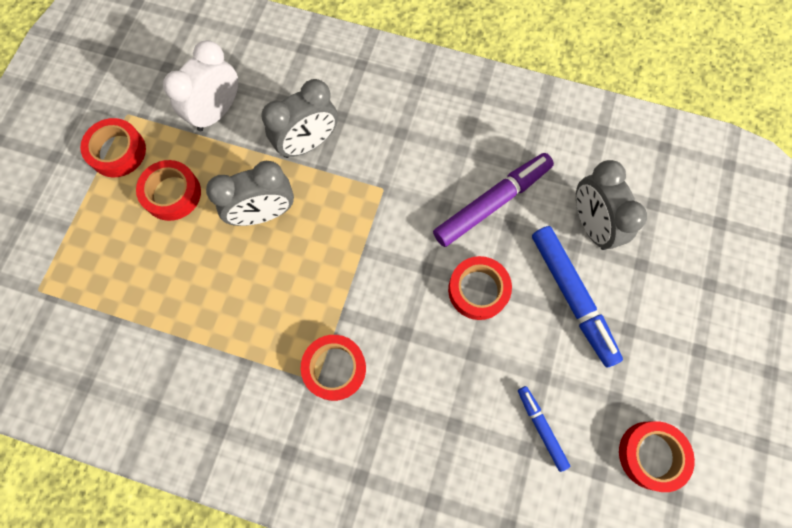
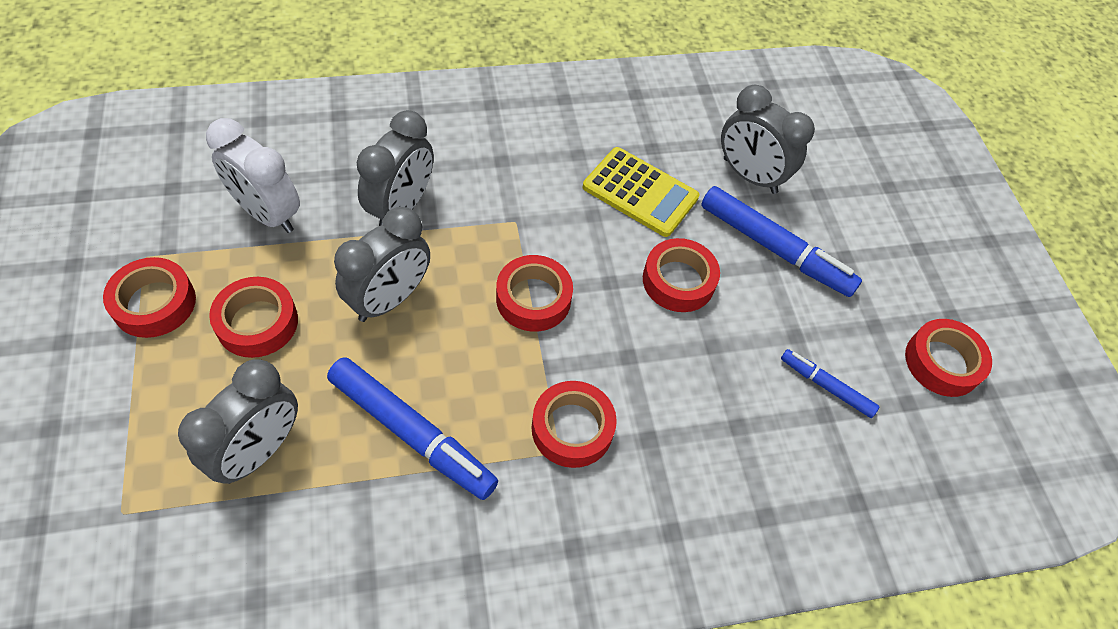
camera: 35 degrees left, 15 degrees down
(131, 287) = (259, 451): none -> grey clock
(217, 112) = (267, 214): white clock -> white clock turned 60 degrees counterclockwise
(228, 320) = (412, 433): none -> blue marker
(362, 257) = (533, 299): none -> red tape
(492, 203) = (640, 192): purple marker -> yellow calculator

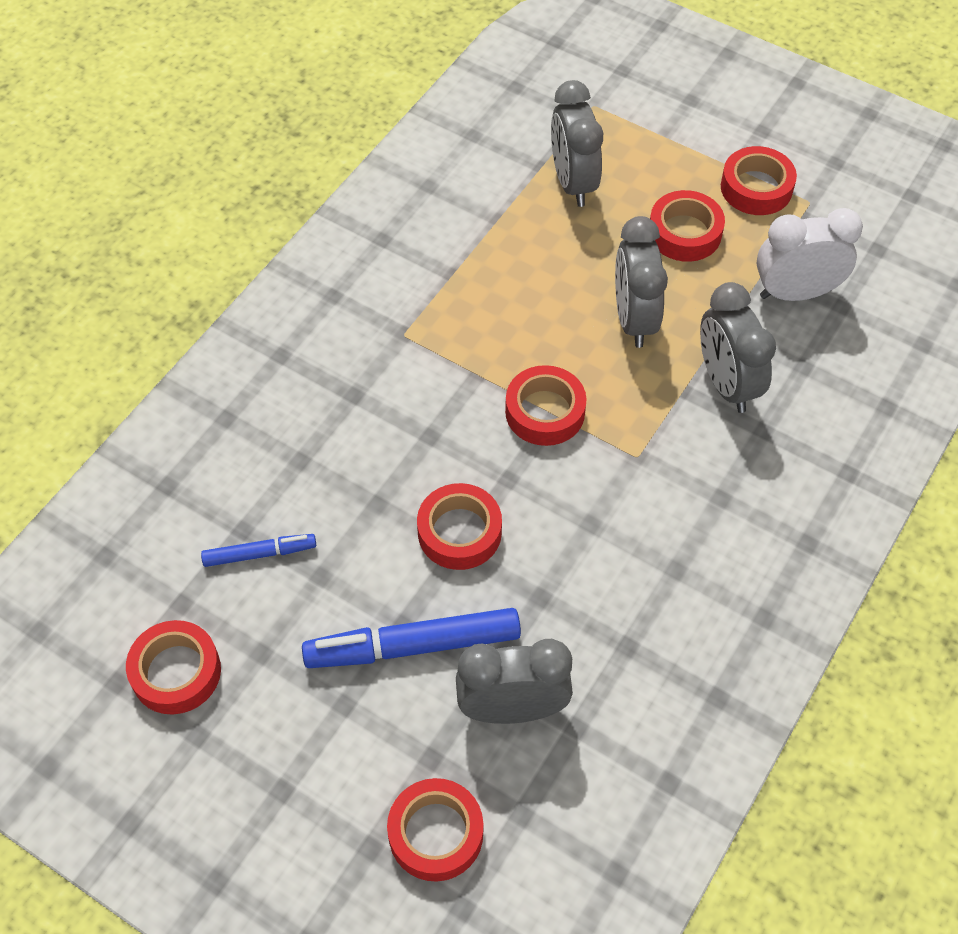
camera: 140 degrees right, 0 degrees up
(412, 433) = (505, 264): blue marker -> none
(572, 428) = (411, 355): red tape -> red tape (436, 833)
(640, 192) = (581, 585): yellow calculator -> none

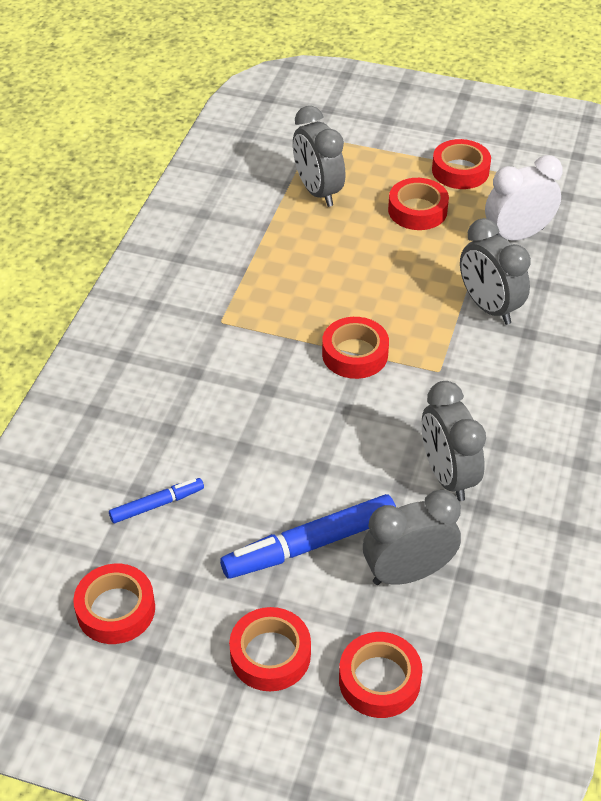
camera: 15 degrees left, 10 degrees down
(459, 532) = (318, 454): red tape -> red tape (270, 655)
(634, 319) = (400, 276): grey clock -> grey clock (447, 476)

